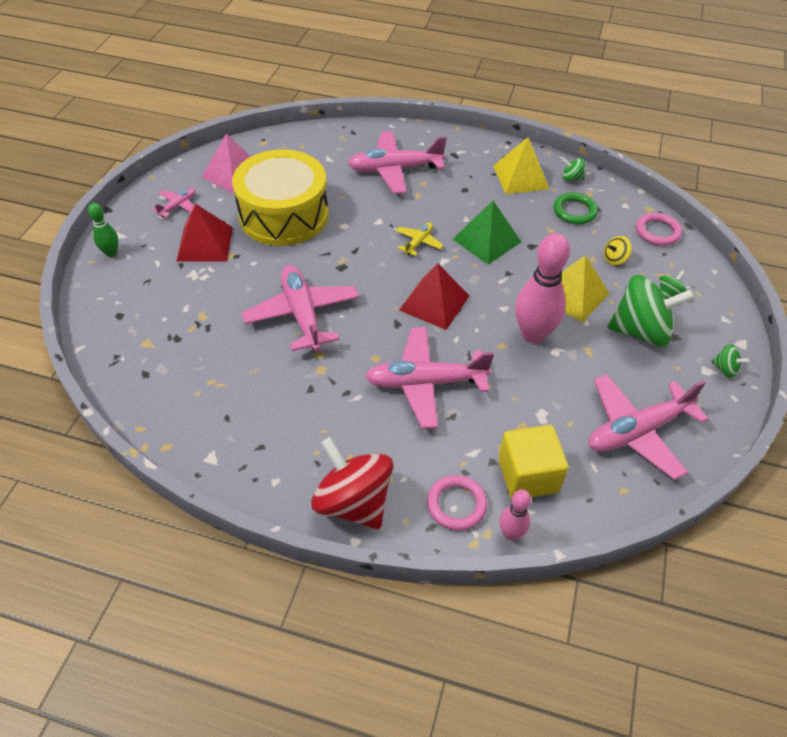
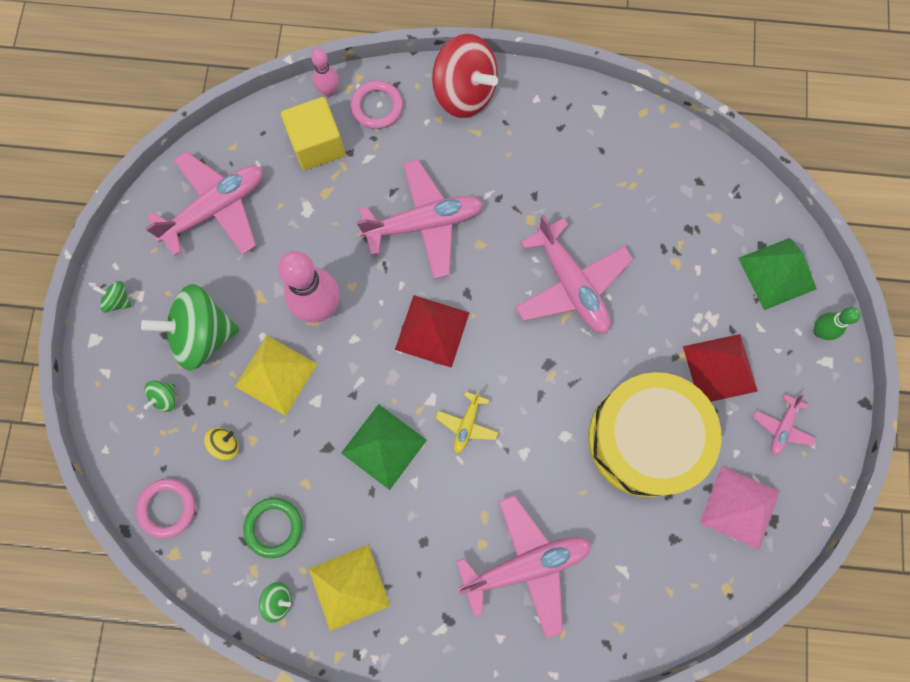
camera: 170 degrees right, 25 degrees up
(119, 294) = (777, 273): none -> green pyramid

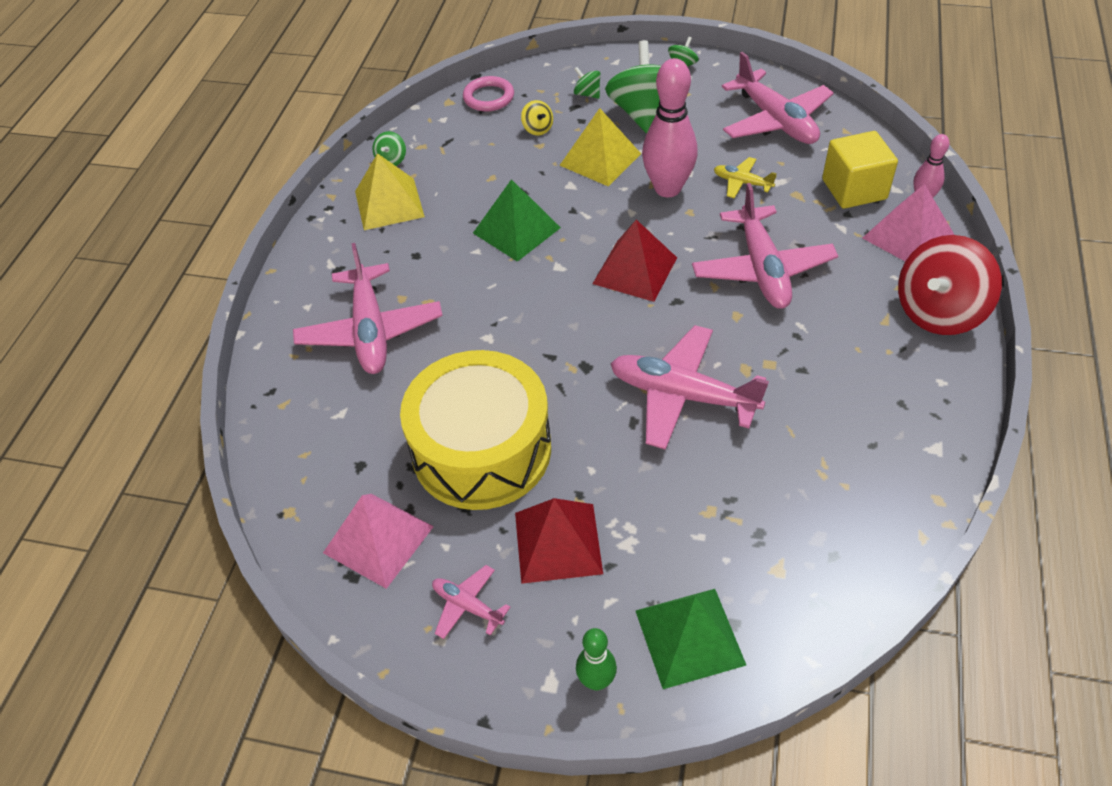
camera: 100 degrees right, 25 degrees down
(274, 527) = (456, 158): green ring -> none
(377, 107) = (908, 236): pink ring -> pink pyramid
(467, 424) = (527, 293): yellow plane -> yellow plane (742, 183)
(571, 285) = (682, 395): pink plane -> pink plane turned 45 degrees clockwise

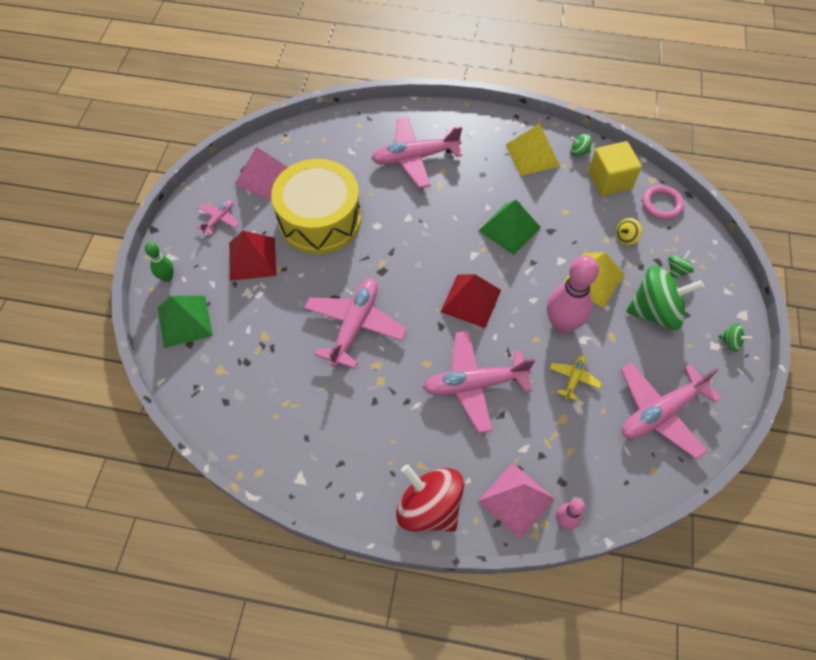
camera: 85 degrees right, 10 degrees up
(854, 189) = (572, 465): yellow cube -> yellow cube (609, 180)

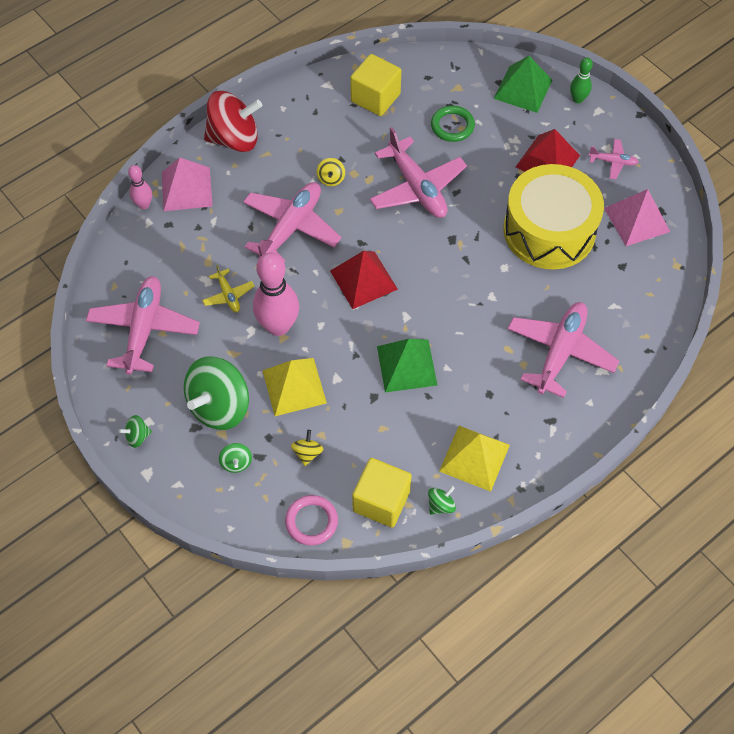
camera: 130 degrees right, 0 degrees up
(219, 219) = (613, 162): pink plane -> pink plane turned 60 degrees counterclockwise
(268, 344) = (452, 126): none -> green ring
(283, 426) = (375, 98): none -> yellow cube
(401, 393) = (331, 179): none -> yellow spinning top

